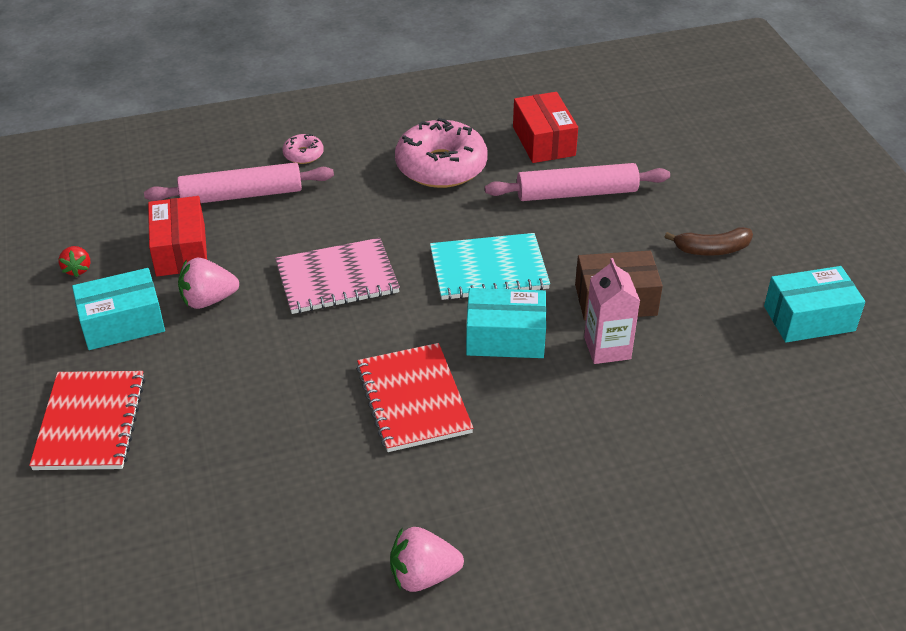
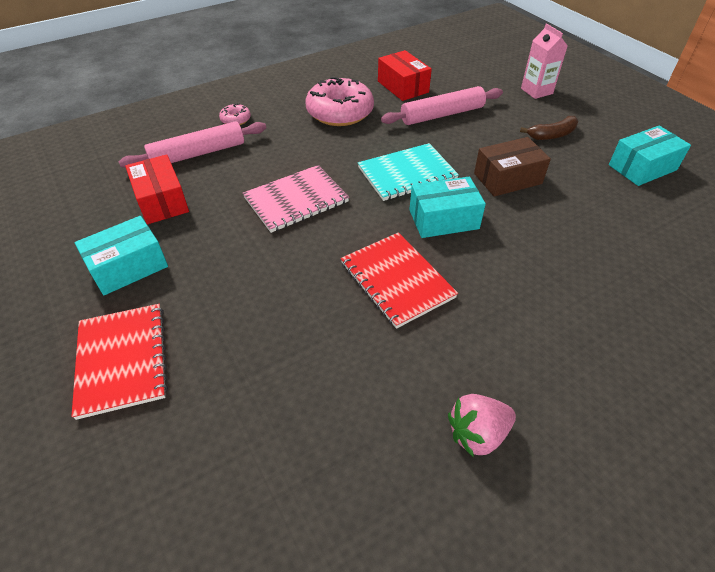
camera: 15 degrees left, 5 degrees up
(77, 269) = (76, 231): red strawberry -> none
(208, 300) = (197, 235): pink strawberry -> none
(607, 348) = (521, 213): pink carton -> pink carton (536, 91)

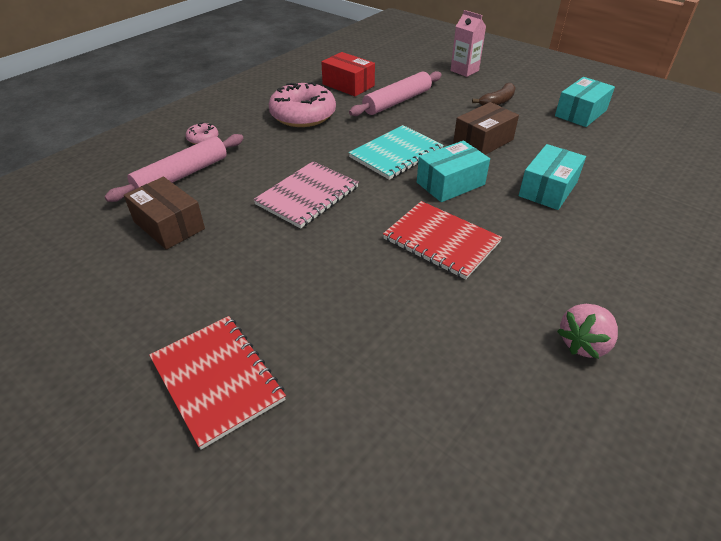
camera: 20 degrees left, 5 degrees down
(128, 267) = (170, 293): turquoise box -> turquoise box (548, 189)
(161, 201) = (169, 225): red box -> brown box

